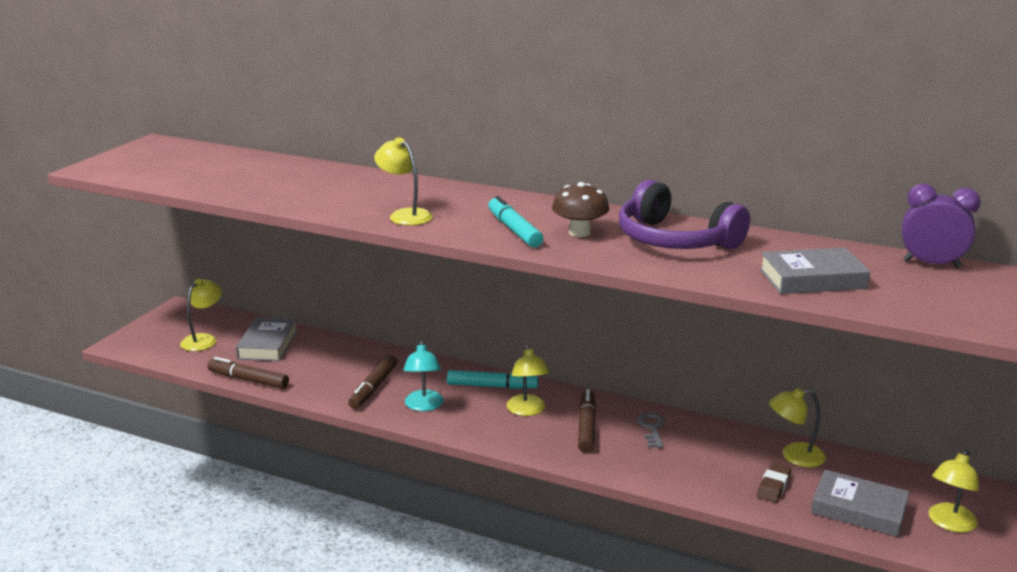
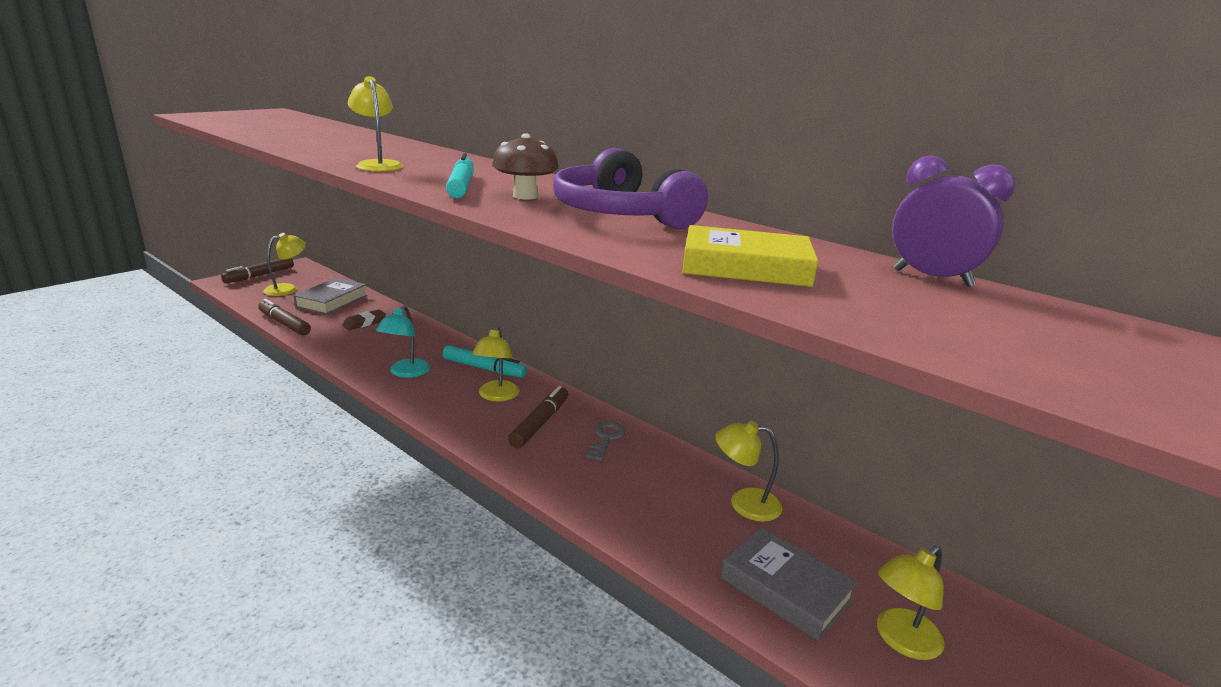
camera: 15 degrees right, 0 degrees up
(373, 388) = (378, 349): brown marker -> brown marker (259, 275)
(773, 486) = (695, 533): brown eraser -> brown eraser (364, 323)
(812, 279) = (746, 267): grey book -> yellow book

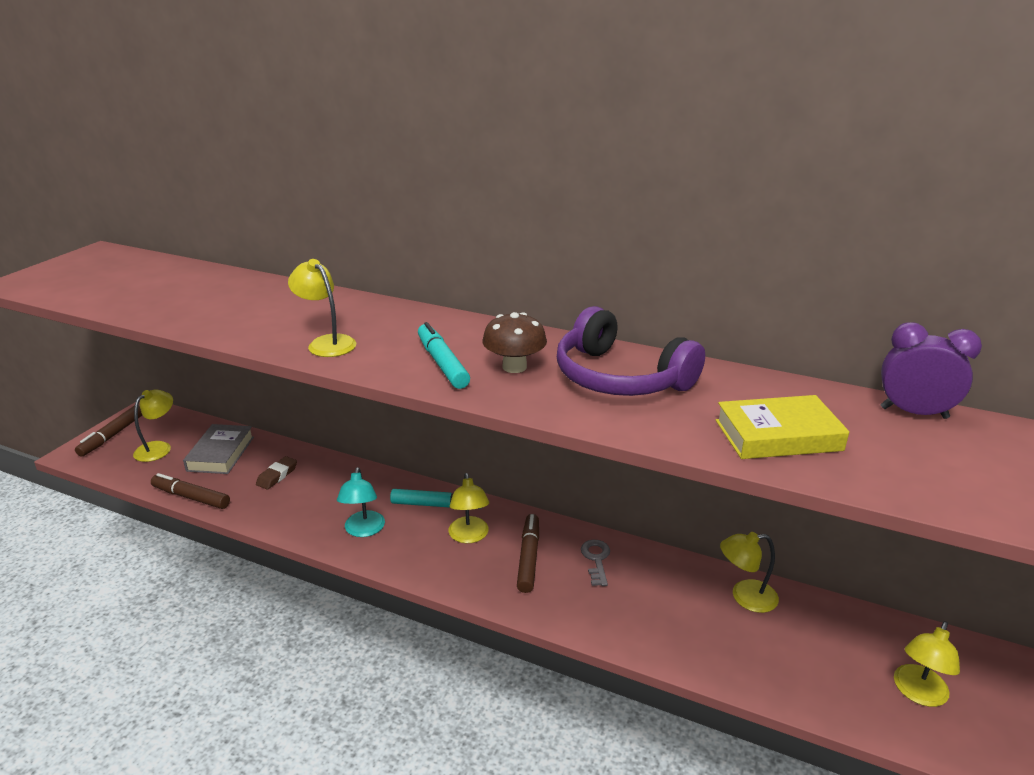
camera: 15 degrees left, 5 degrees up
(785, 589) = (817, 672): grey book -> none

